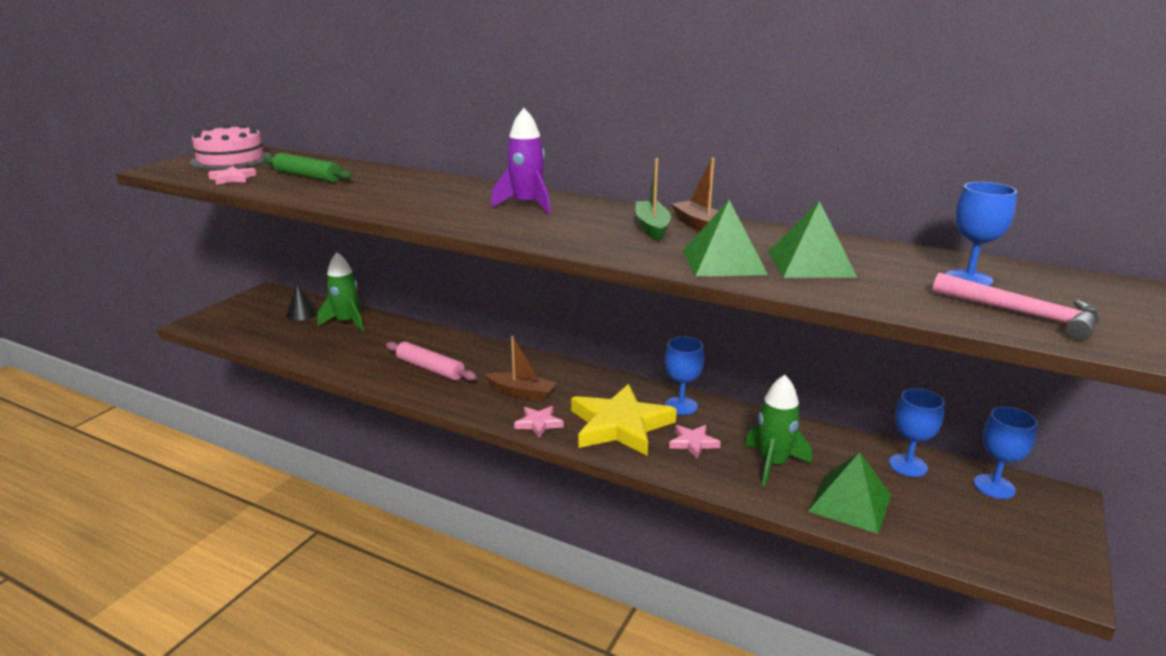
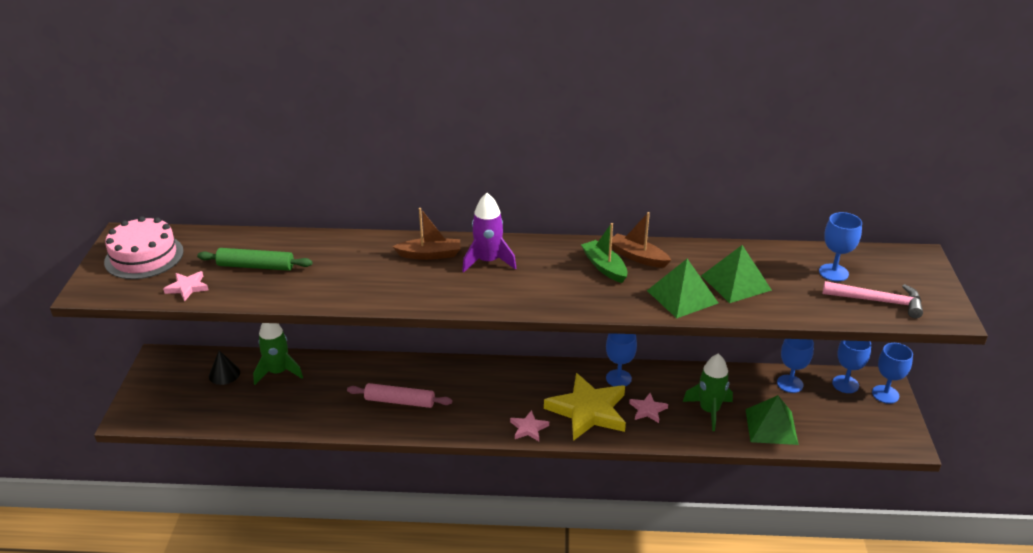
camera: 25 degrees left, 10 degrees up
(521, 392) = (493, 403): brown boat -> brown boat (430, 255)
(1055, 514) = (885, 394): none -> blue goblet

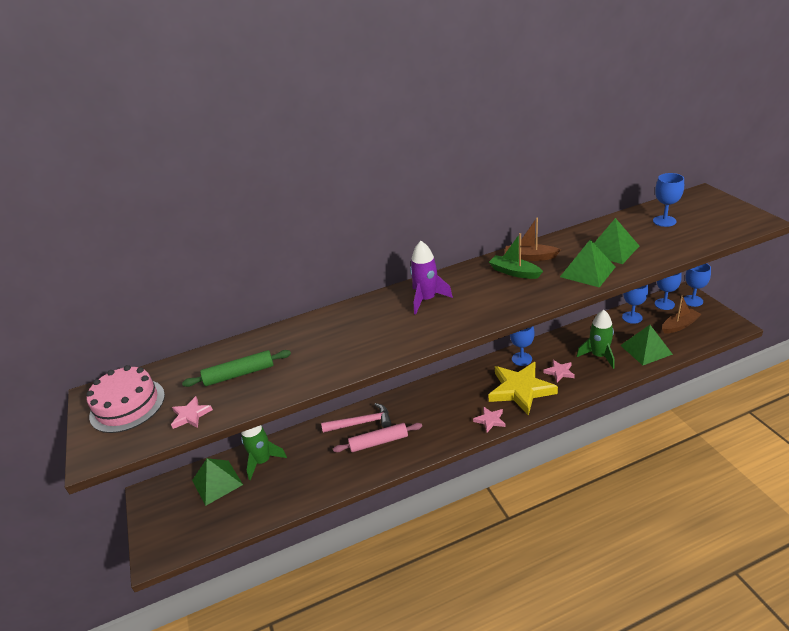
camera: 20 degrees left, 0 degrees up
(224, 374) = (217, 482): black cone -> green pyramid
(430, 255) = (377, 311): brown boat -> brown boat (679, 325)
(878, 301) = (710, 228): pink hammer -> pink hammer (361, 423)

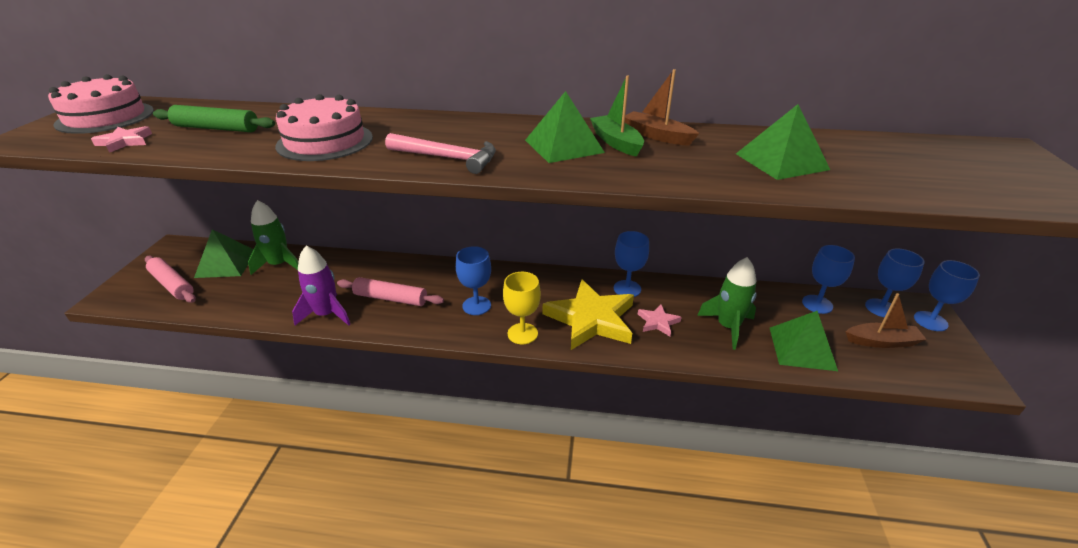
camera: 25 degrees right, 0 degrees up
(195, 519) = (172, 284): none -> pink rolling pin
(337, 349) = (325, 141): none -> pink cake
(361, 423) = (397, 273): pink hammer -> pink hammer (447, 158)
(427, 299) = (479, 133): purple rocket -> purple rocket (326, 314)
(490, 420) = (522, 333): pink star -> yellow goblet
(587, 271) = (714, 171): green pyramid -> green pyramid (564, 146)
(664, 221) = (906, 157): blue goblet -> blue goblet (476, 306)

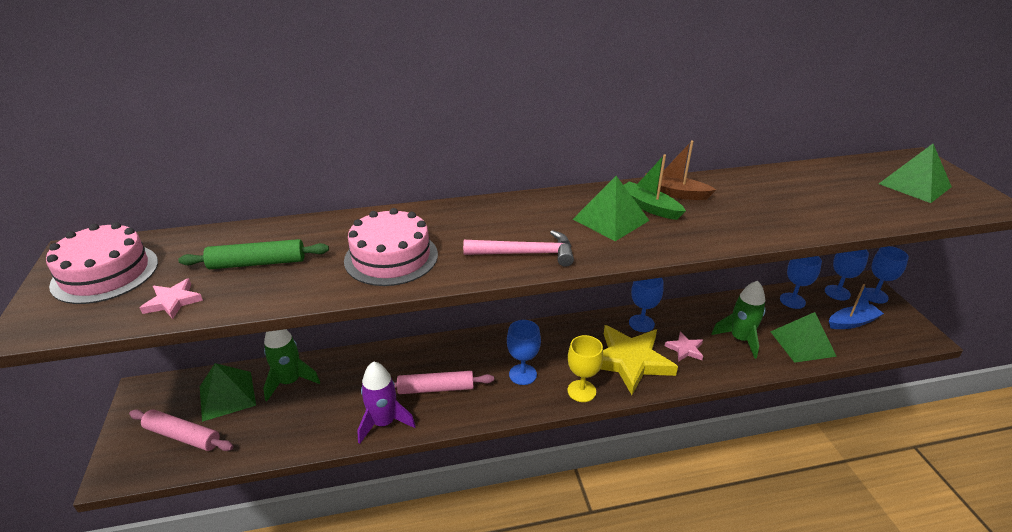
camera: 20 degrees left, 0 degrees up
(781, 161) = (784, 203): green pyramid -> green pyramid (914, 185)
(881, 341) = (852, 322): brown boat -> blue boat

